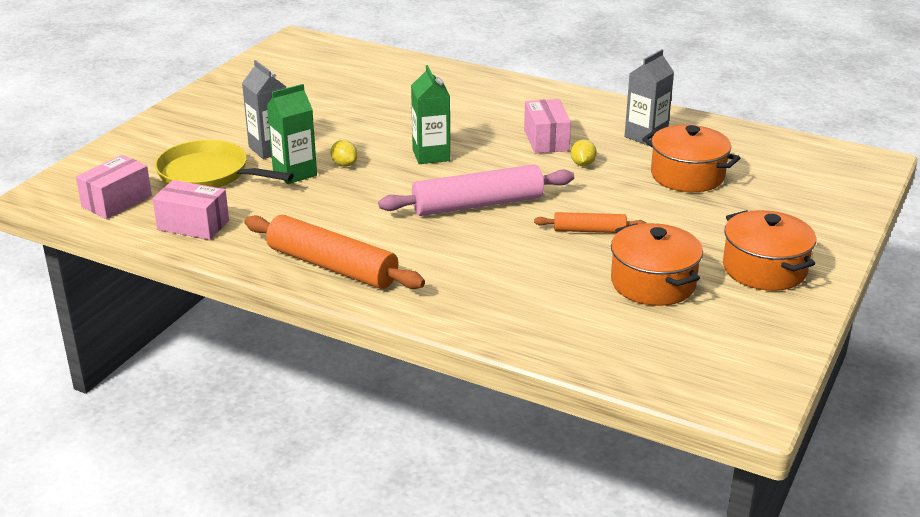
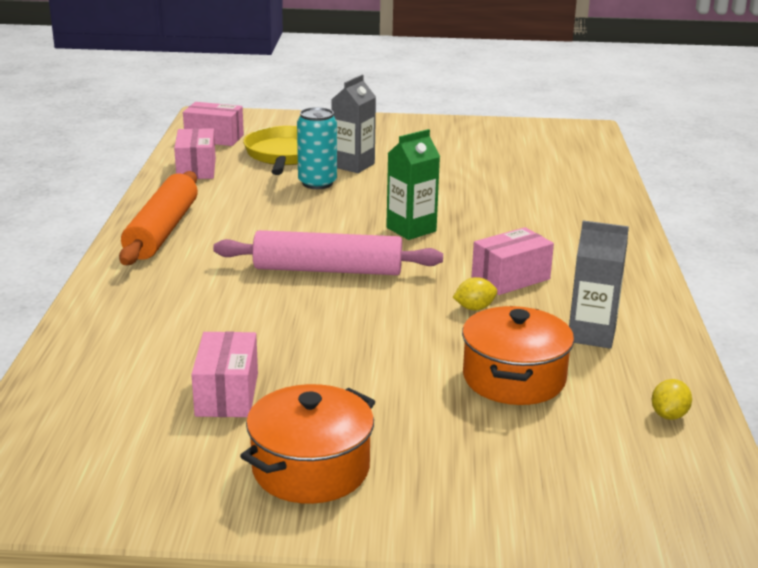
camera: 65 degrees right, 5 degrees down
(295, 173) = (317, 183): green carton -> turquoise can
(344, 164) = (353, 198): yellow lemon -> yellow lemon (669, 415)
(478, 204) = (328, 270): pink rolling pin -> pink rolling pin turned 45 degrees counterclockwise
(589, 230) = (320, 337): orange rolling pin -> none
(653, 283) = (227, 394): orange pot -> pink box

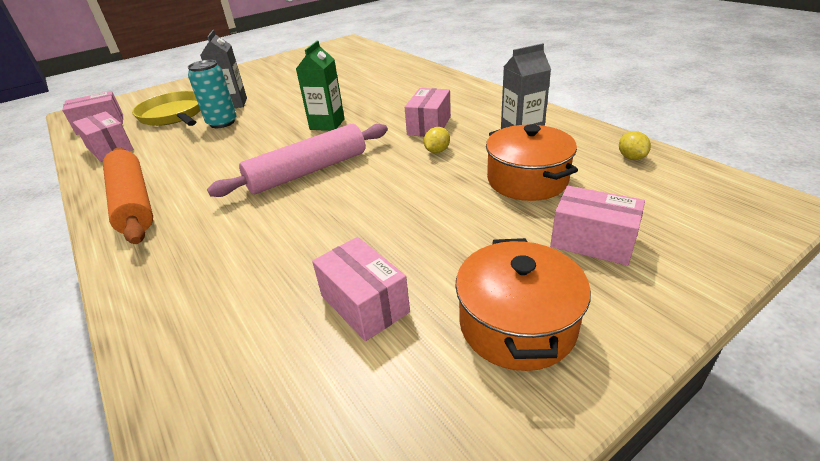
camera: 35 degrees left, 10 degrees up
(476, 455) = (592, 241): none -> pink box

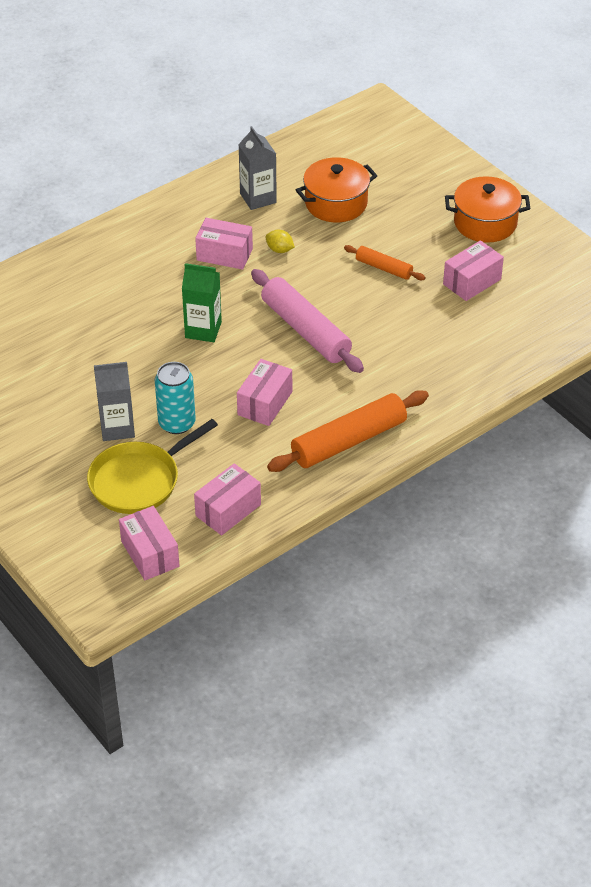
camera: 95 degrees left, 10 degrees up
(403, 218) = (383, 268): none -> orange rolling pin
(592, 241) = (413, 185): pink box -> pink box (265, 403)
(631, 157) = (308, 147): yellow lemon -> none

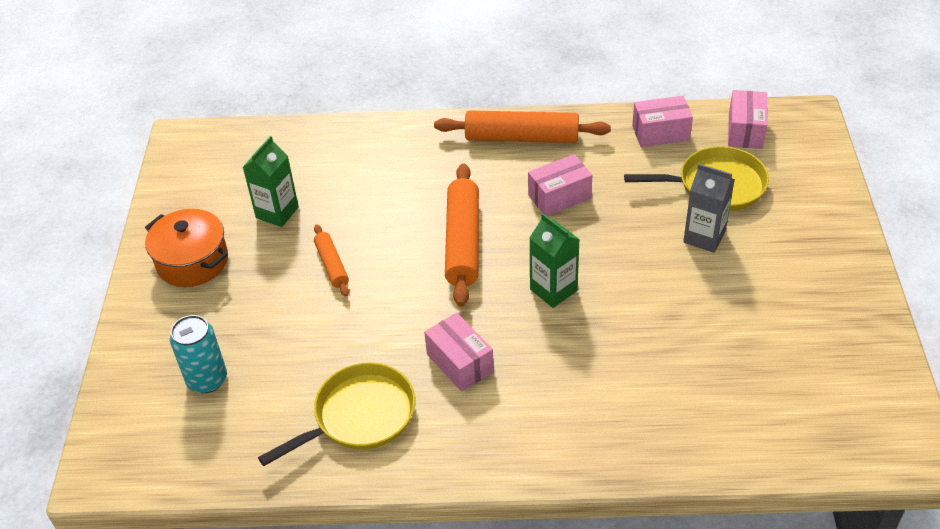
camera: 140 degrees left, 0 degrees up
(177, 423) = (648, 216): turquoise can -> turquoise can (207, 379)
(258, 198) = (359, 416): grey carton -> yellow pan
(279, 250) = (402, 338): yellow lemon -> none
(305, 330) = (463, 242): pink rolling pin -> orange rolling pin
(336, 203) = (292, 362): orange pot -> none
(472, 282) = (277, 212): pink box -> green carton

